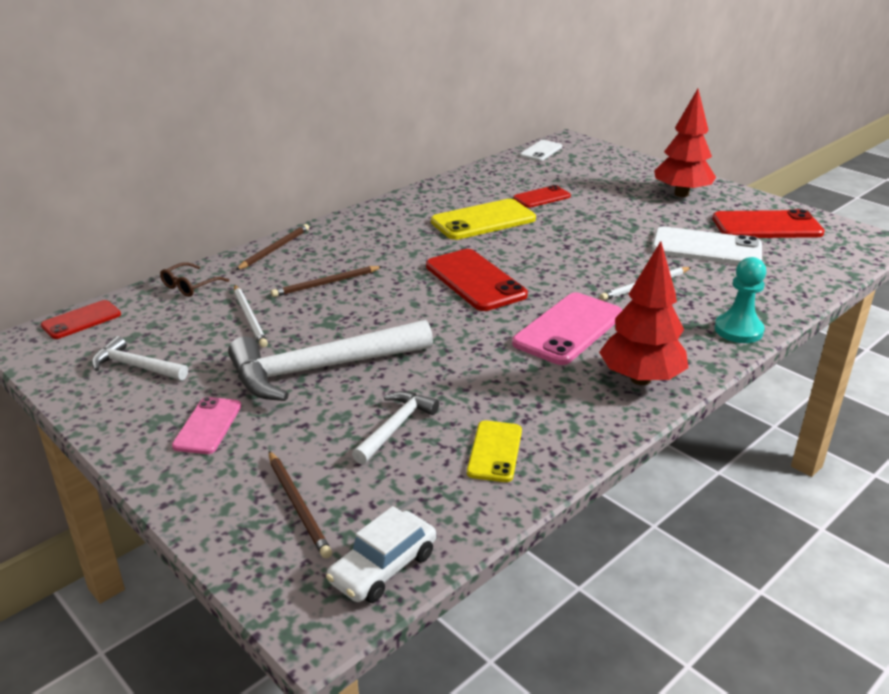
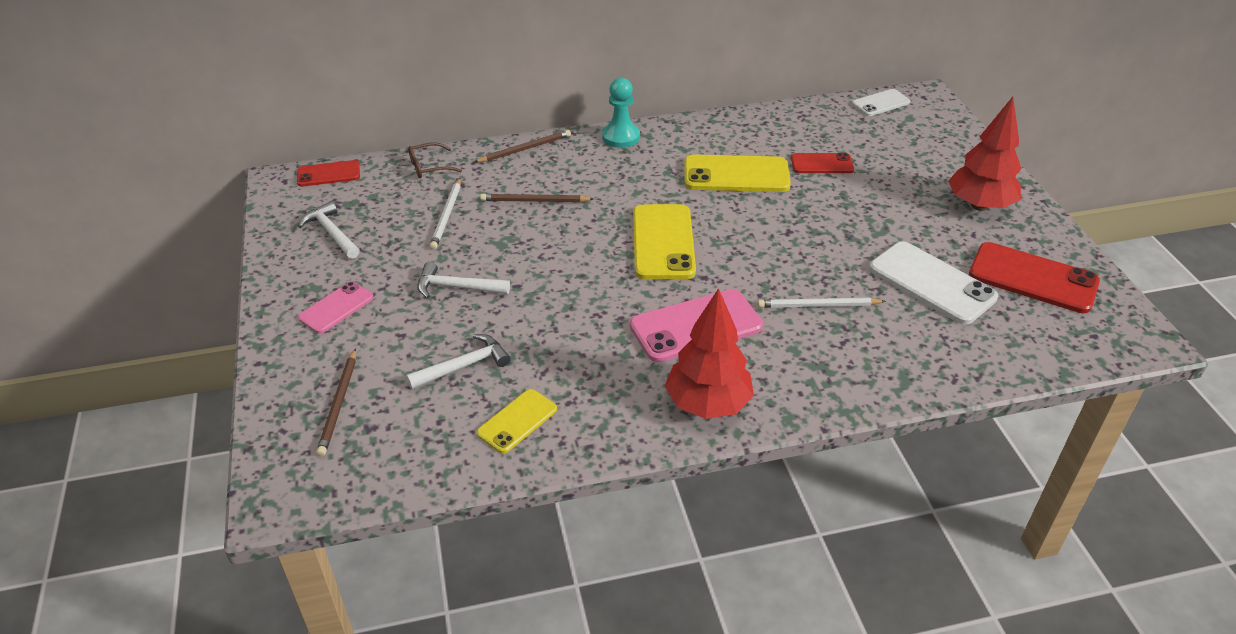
camera: 30 degrees right, 10 degrees up
(320, 369) = (456, 287): white hammer -> white hammer, size x0.51
(383, 567) = (350, 482): white car -> none
(475, 280) = (663, 242): red phone -> yellow phone
(738, 330) = (859, 390): turquoise pawn -> turquoise pawn (621, 137)

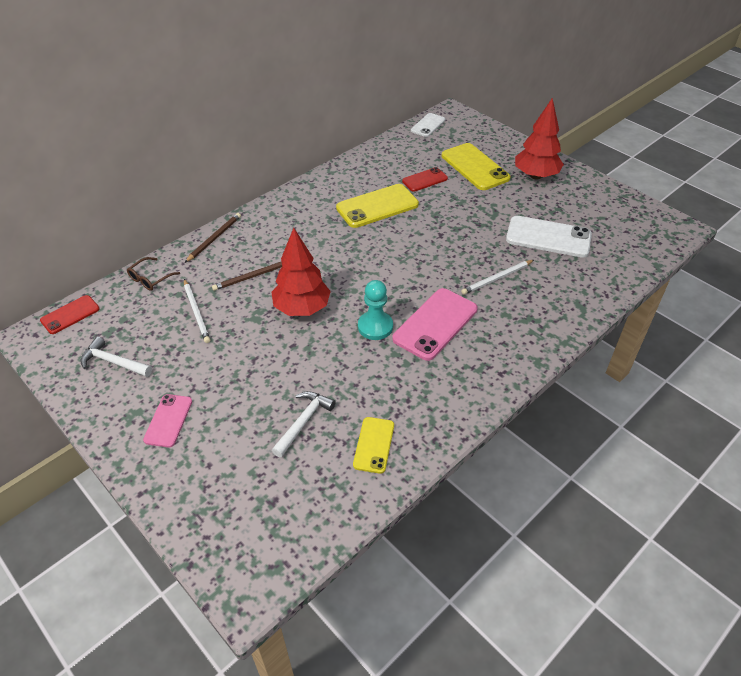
camera: 30 degrees left, 5 degrees up
(339, 404) = (234, 495): brown pencil -> none
(456, 287) = (249, 365): white hammer -> none
(621, 137) = (277, 205): turquoise pawn -> turquoise pawn (375, 327)
(663, 242) = (368, 273): yellow phone -> yellow phone (475, 167)
(708, 404) = (484, 375): red tree -> red tree (302, 308)
(1033, 278) = (598, 212): red phone -> none

